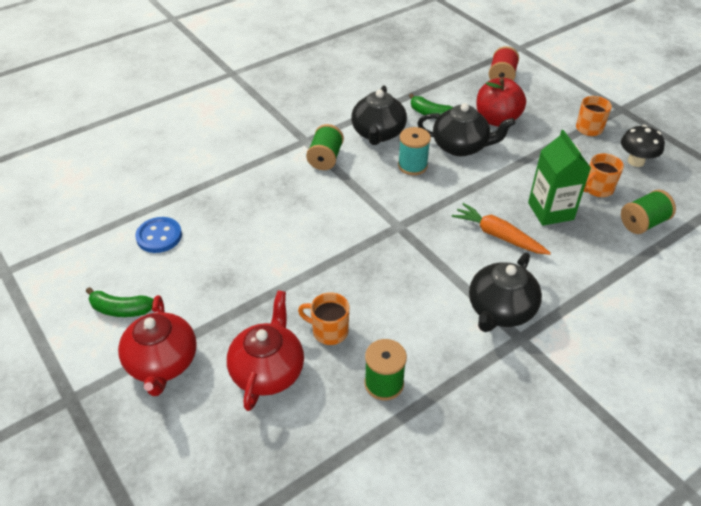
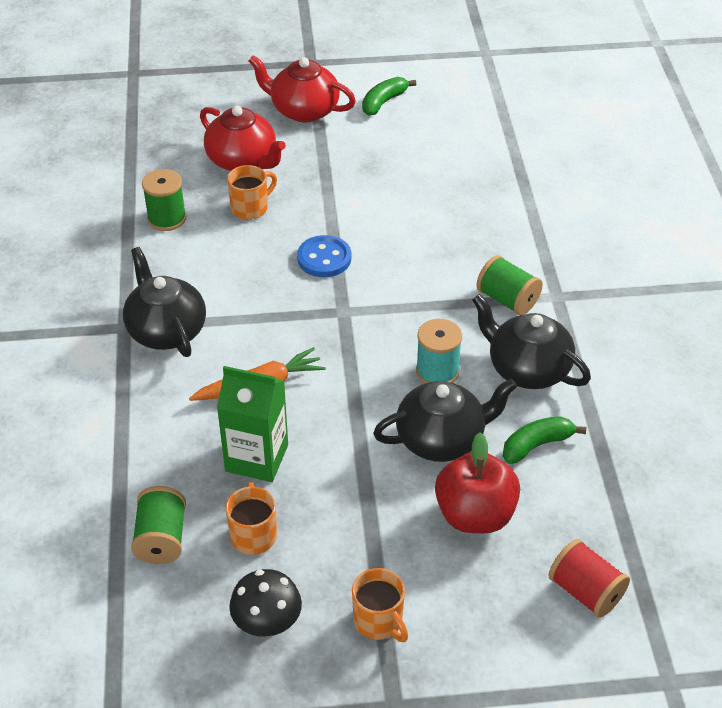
camera: 120 degrees right, 0 degrees up
(159, 236) = (464, 143): blue button -> blue button (324, 258)
(461, 146) = (442, 439): black teapot -> black teapot turned 150 degrees counterclockwise

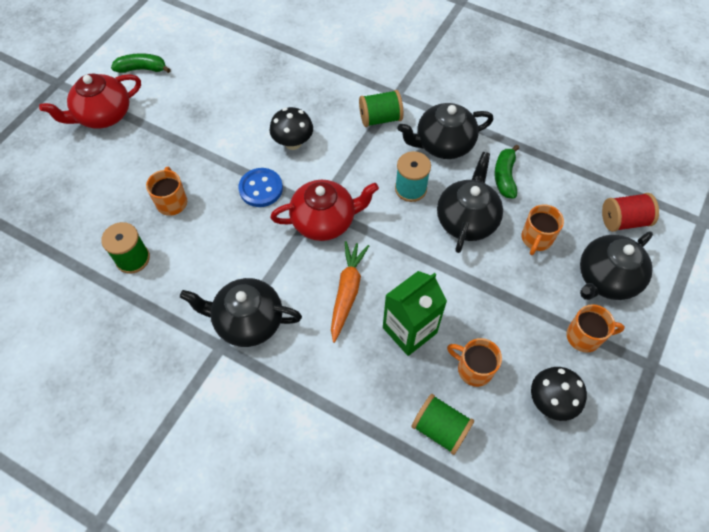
camera: 55 degrees left, 15 degrees up
(243, 161) = (118, 179): red teapot -> red teapot (324, 221)
(383, 102) = (142, 69): green banana -> green banana turned 105 degrees clockwise
(404, 251) = (293, 143): none -> black mushroom
(475, 515) = (536, 239): red apple -> orange mug
(480, 609) = (606, 278): none -> black teapot

